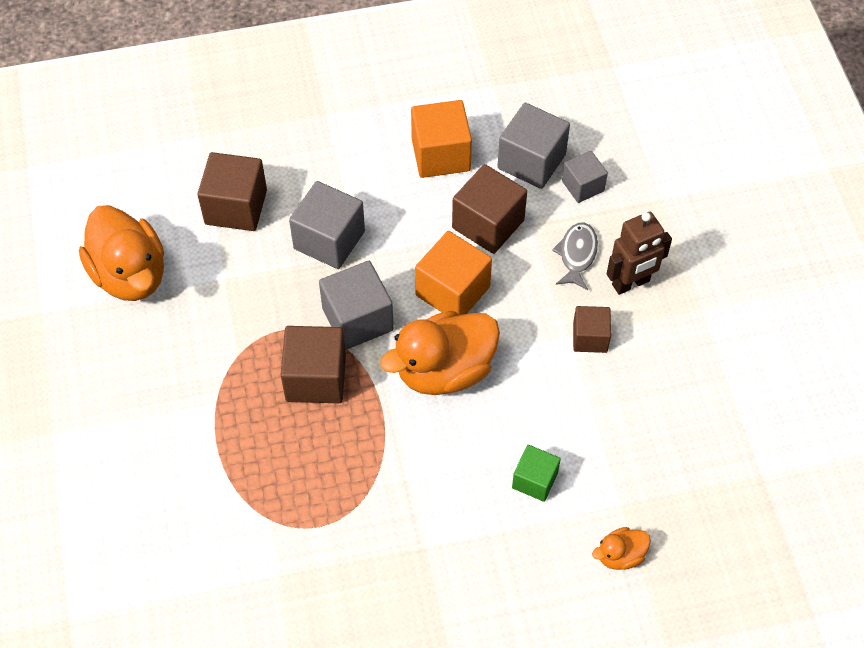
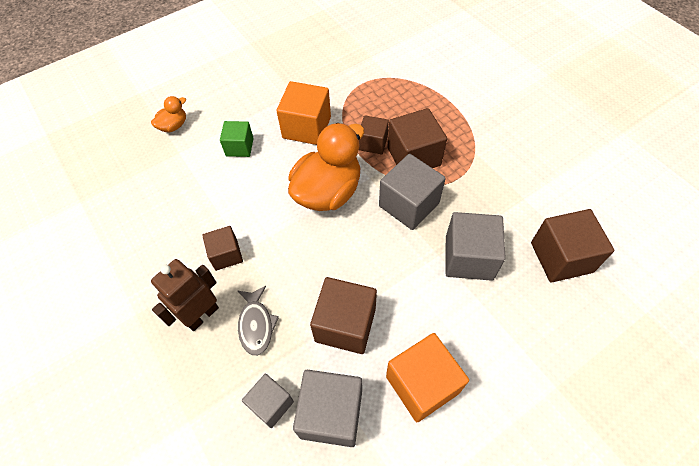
camera: 160 degrees right, 0 degrees up
(130, 274) = (591, 176): orange duck -> none
(356, 417) = (373, 143): none -> brown cube
(452, 291) = (348, 252): orange cube -> orange cube (306, 127)

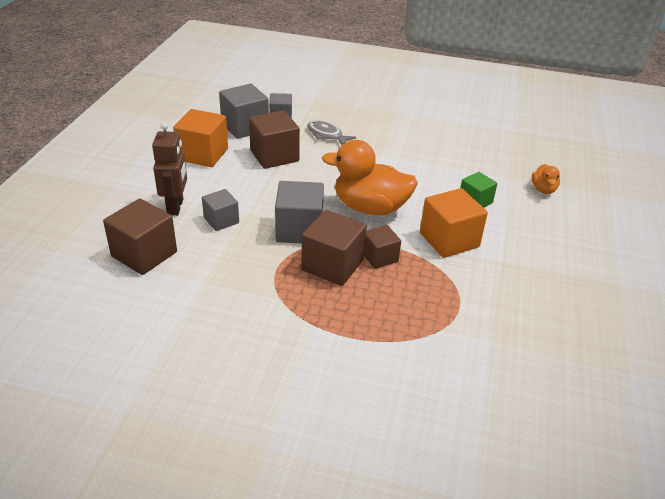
camera: 135 degrees right, 20 degrees down
(202, 315) = (362, 126): brown robot -> brown robot (175, 207)
(226, 255) = (388, 150): brown cube -> none
(328, 192) = (370, 208): orange duck -> orange duck turned 105 degrees clockwise
(469, 258) = (221, 220): grey cube -> grey cube, size x0.61

